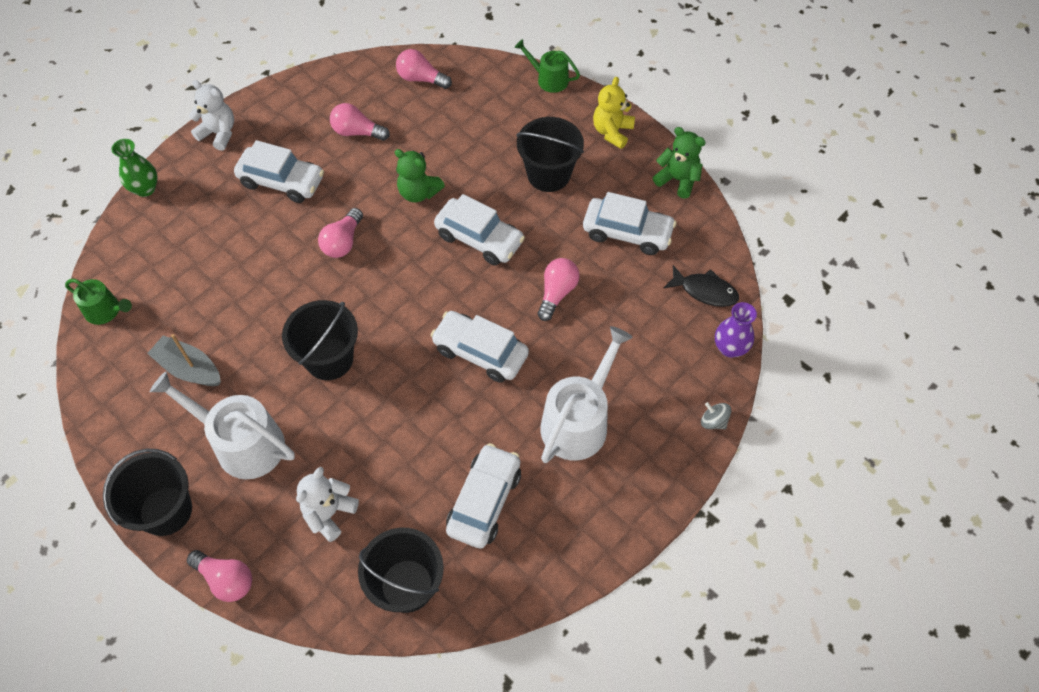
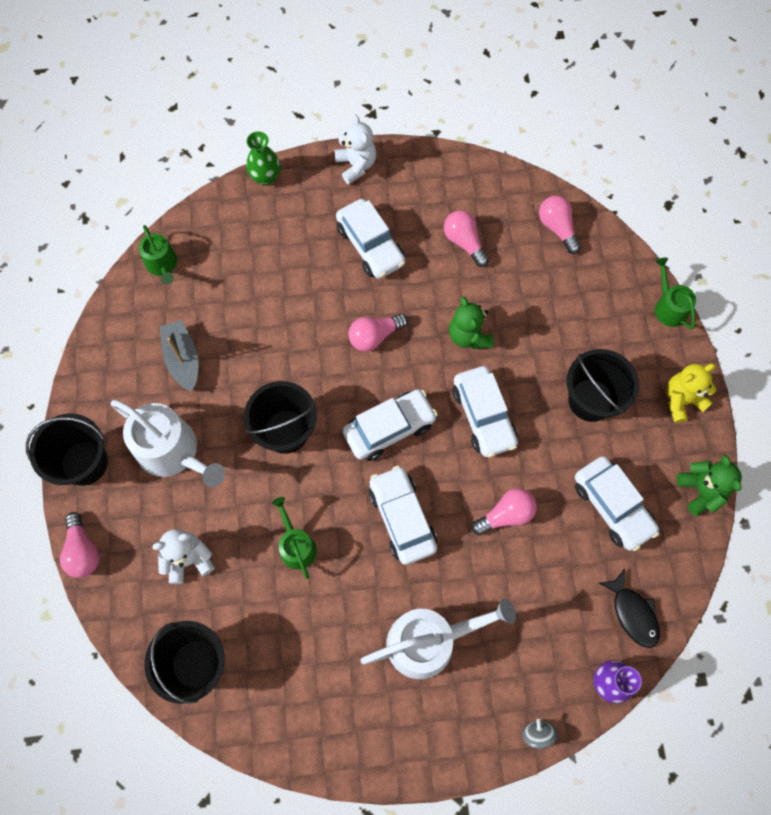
camera: 40 degrees right, 10 degrees up
(242, 443) = (173, 452): white watering can -> white watering can turned 150 degrees clockwise
(413, 434) = (296, 546): none -> green watering can
(484, 501) = (303, 645): white car -> white car (389, 428)

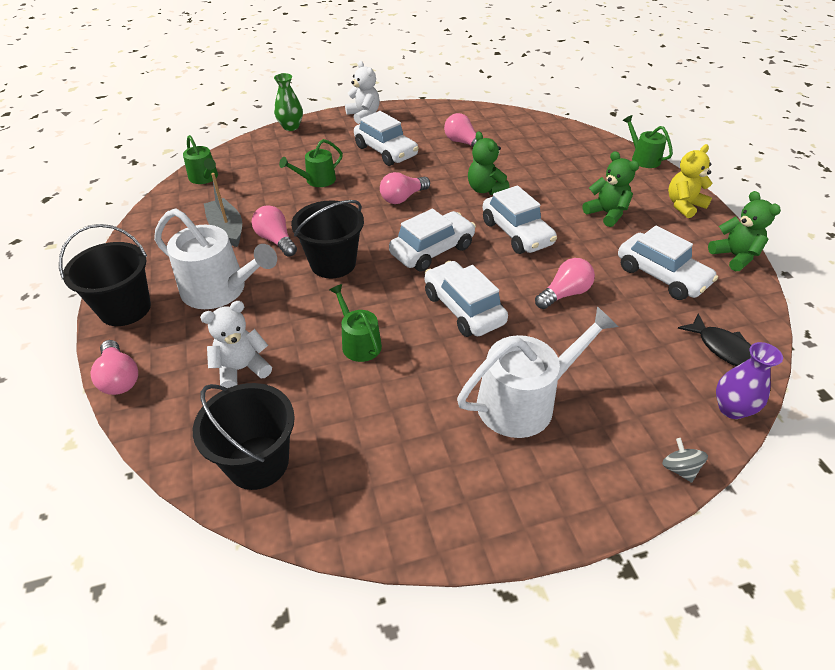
camera: 10 degrees left, 25 degrees down
(285, 289) = (317, 180): none -> green watering can
(557, 228) = (534, 129): pink light bulb -> pink light bulb (276, 240)
(590, 400) = (606, 213): black bucket -> green teddy bear

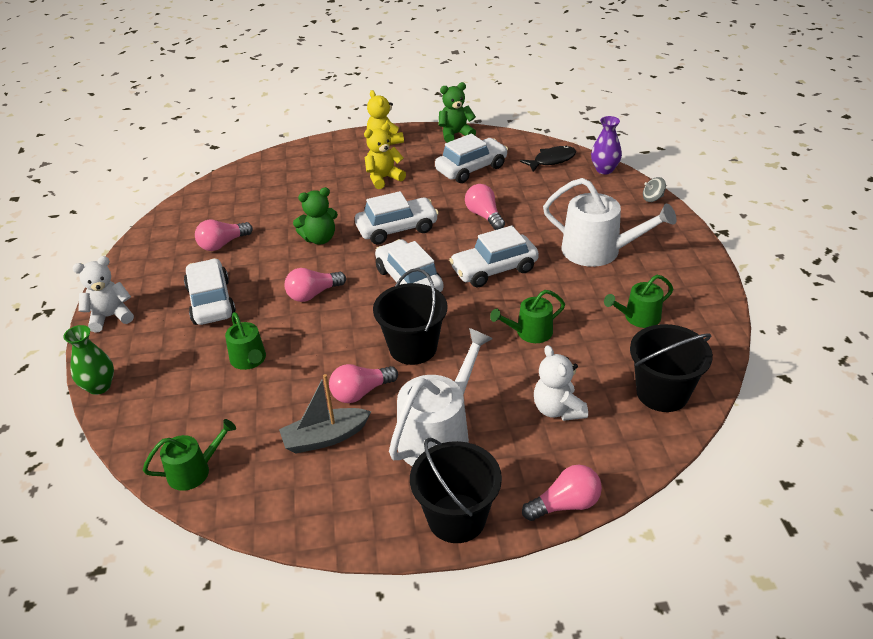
camera: 80 degrees left, 5 degrees down
(386, 151) = (211, 302): white car -> white car turned 75 degrees counterclockwise
(403, 198) = (313, 294): pink light bulb -> pink light bulb turned 90 degrees clockwise
(524, 401) = (598, 251): white watering can -> white watering can turned 135 degrees clockwise
(606, 213) = (383, 178): green teddy bear -> yellow teddy bear
(643, 158) = (306, 145): green watering can -> green watering can (638, 317)

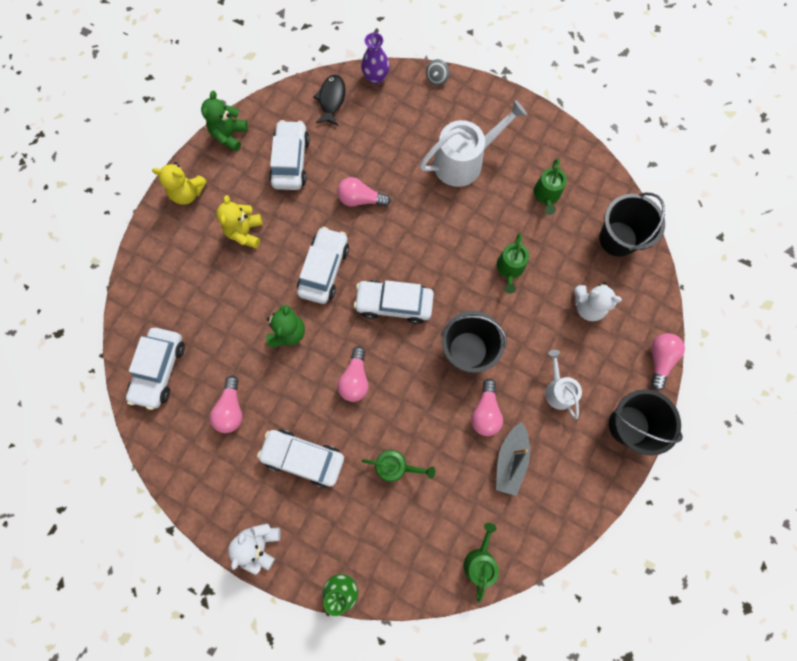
camera: 55 degrees left, 35 degrees up
(438, 435) = (558, 390): white watering can -> white watering can, size x0.57
(494, 269) = (428, 240): white car -> white car (160, 370)

